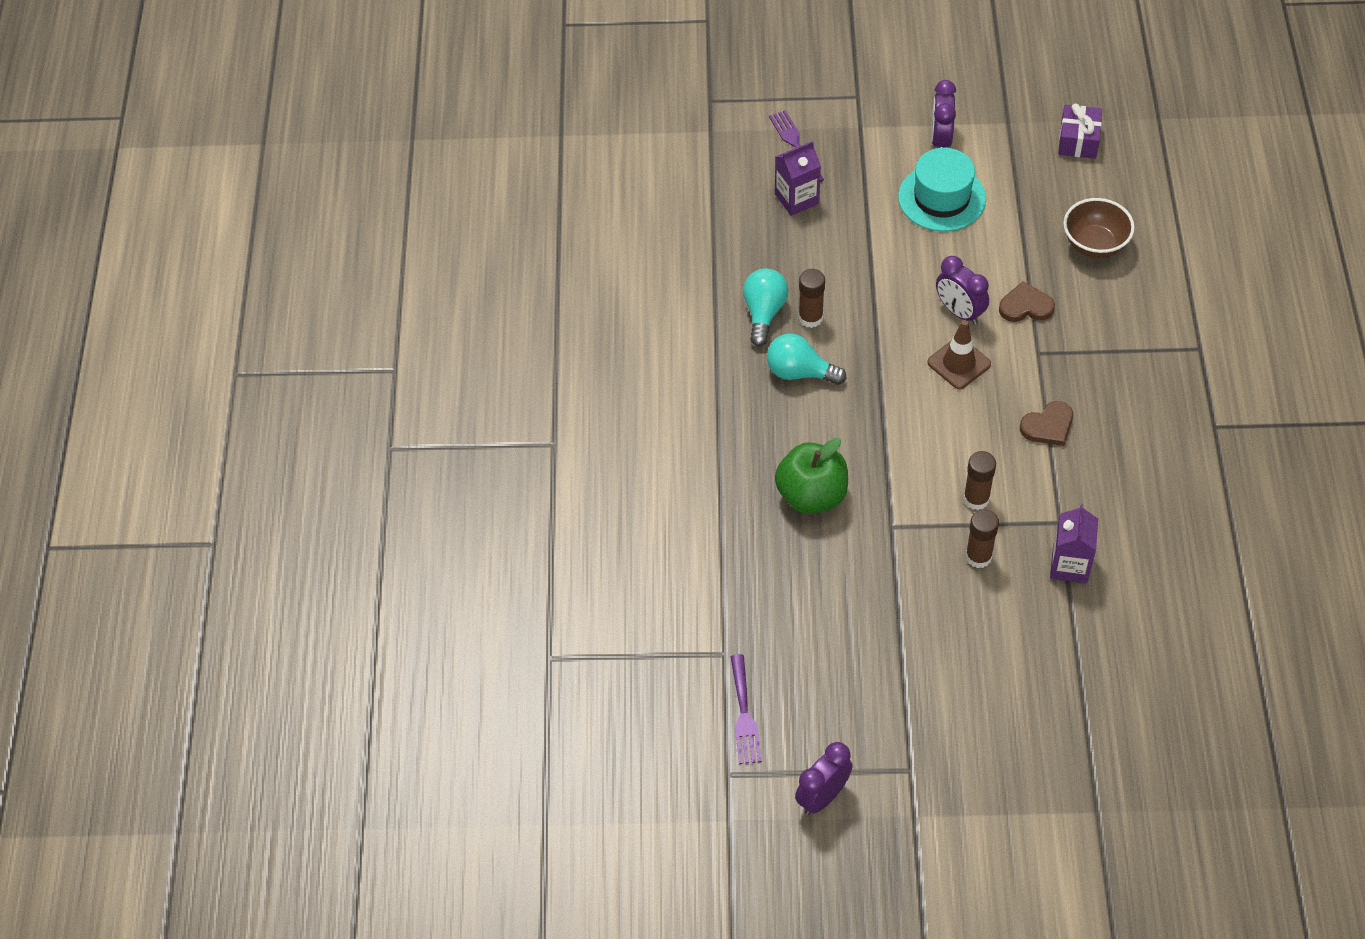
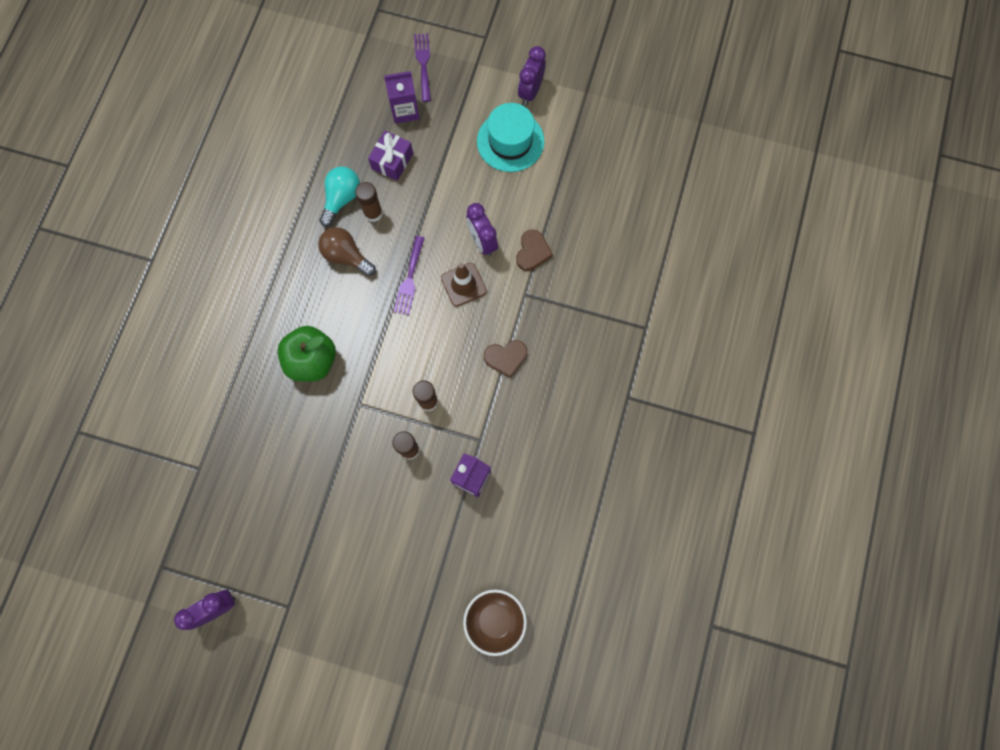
camera: 15 degrees right, 20 degrees up
(744, 715) = (191, 523): purple fork -> purple fork (409, 279)
(799, 372) = (346, 256): turquoise light bulb -> brown light bulb
(1025, 306) = (532, 252): brown heart -> brown heart turned 90 degrees clockwise
(1078, 141) = (631, 123): purple gift -> purple gift (392, 161)
(1094, 245) = (605, 215): brown bowl -> brown bowl (495, 620)

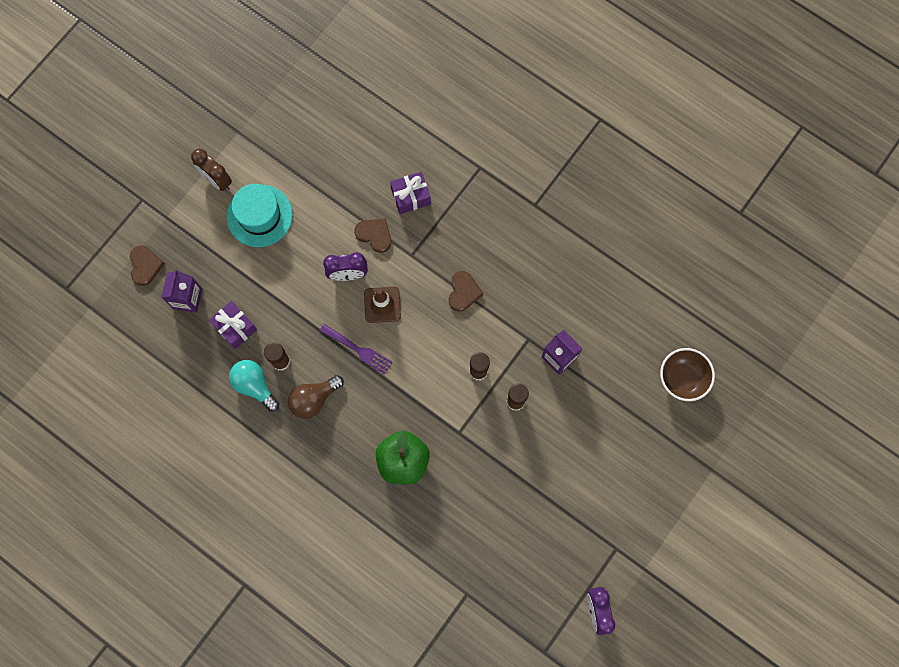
camera: 70 degrees left, 0 degrees up
(423, 64) = (145, 266): purple fork -> brown heart
(530, 92) = (217, 180): purple clock -> brown clock
(586, 271) = (411, 196): none -> purple gift

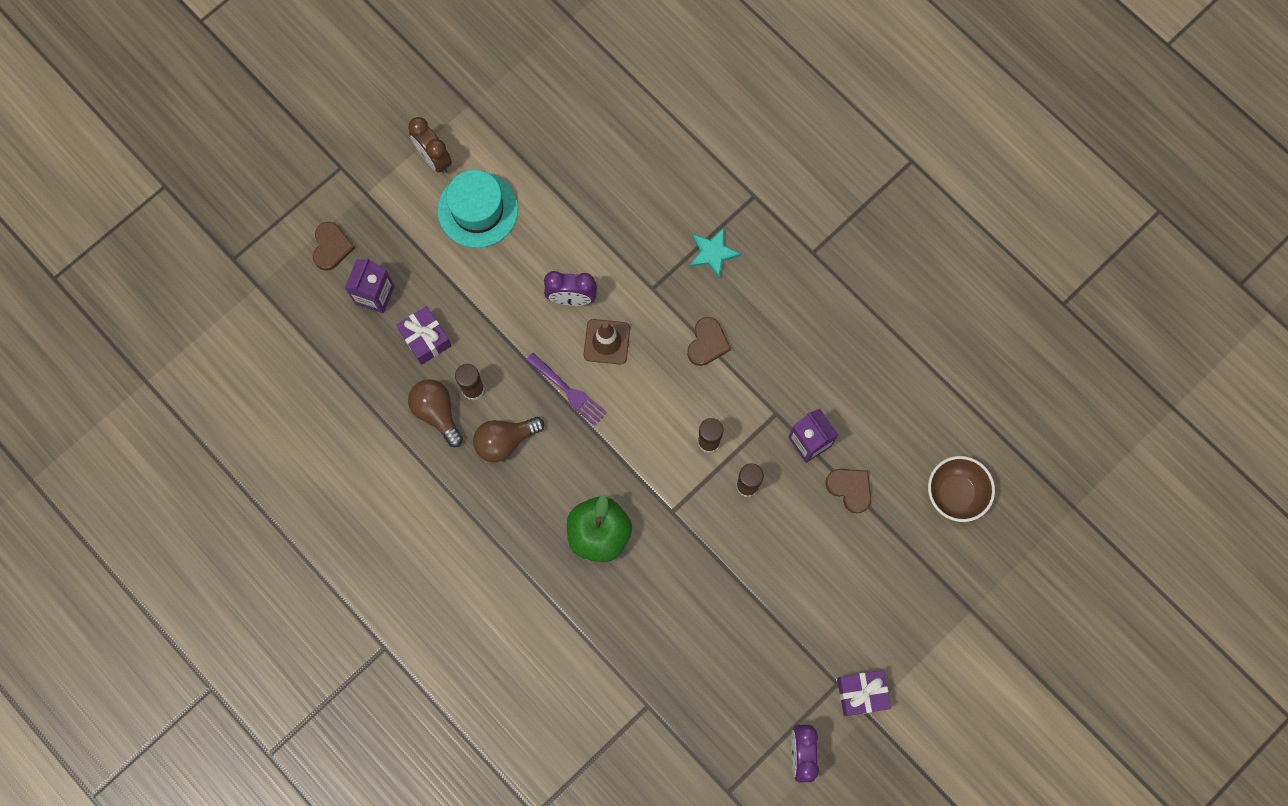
camera: 10 degrees right, 0 degrees up
(254, 386) = (437, 413): turquoise light bulb -> brown light bulb
(374, 235) = (612, 256): brown heart -> brown heart (850, 489)
(411, 196) = (664, 217): purple gift -> purple gift (861, 693)
(455, 219) = (713, 253): none -> turquoise star

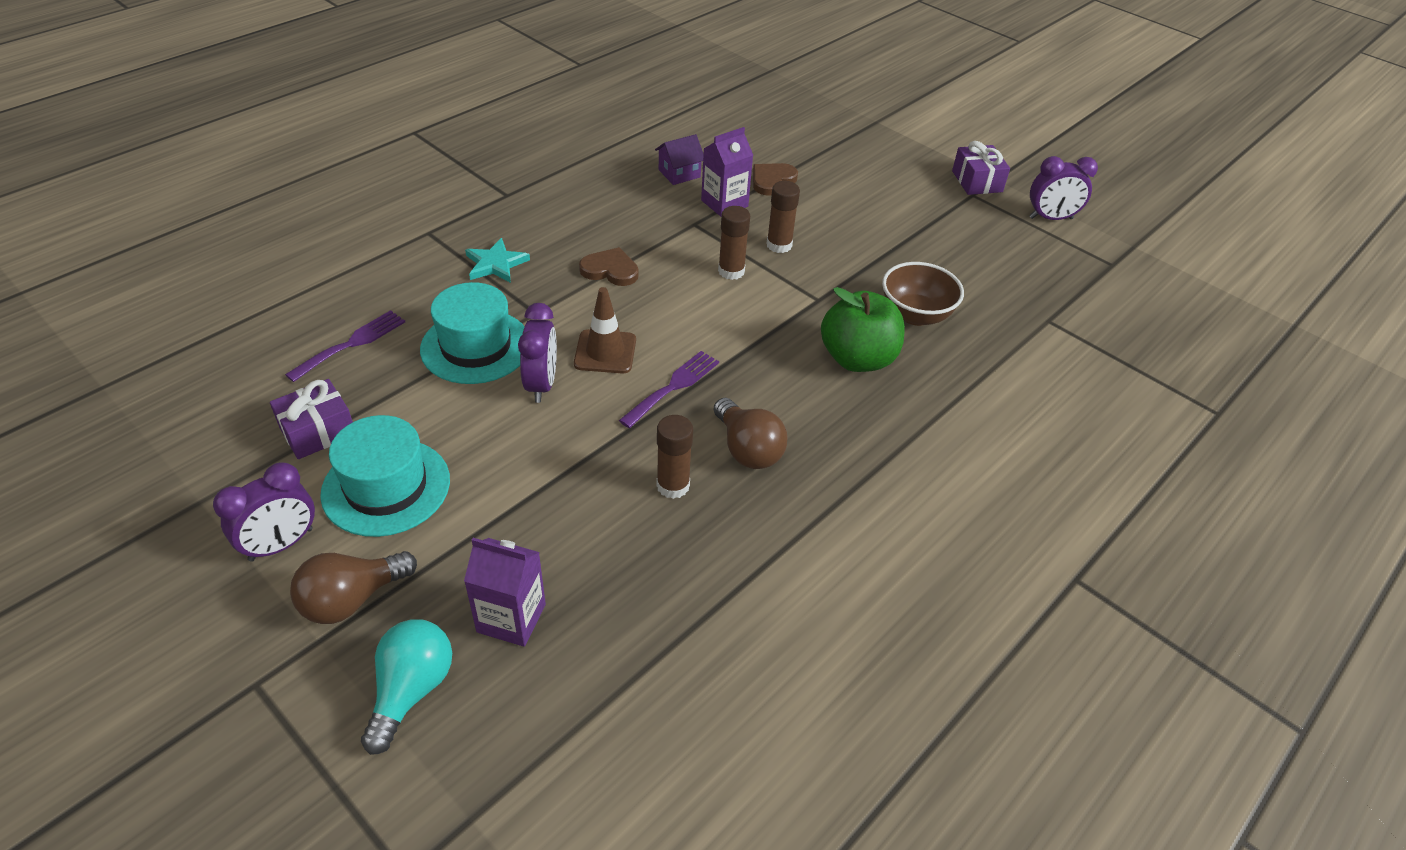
camera: 95 degrees left, 30 degrees down
(331, 247) = (411, 690): brown heart -> turquoise light bulb
(425, 339) = (592, 545): purple gift -> purple gift (318, 431)
(434, 158) = (281, 544): brown clock -> purple clock
(437, 413) = (711, 527): brown light bulb -> brown light bulb (352, 599)
(612, 249) = (476, 346): none -> turquoise hat
(615, 163) = (352, 344): none -> purple fork
(857, 402) = (679, 173): none -> purple house
(955, 494) = (768, 124): brown bowl -> brown bowl (915, 315)

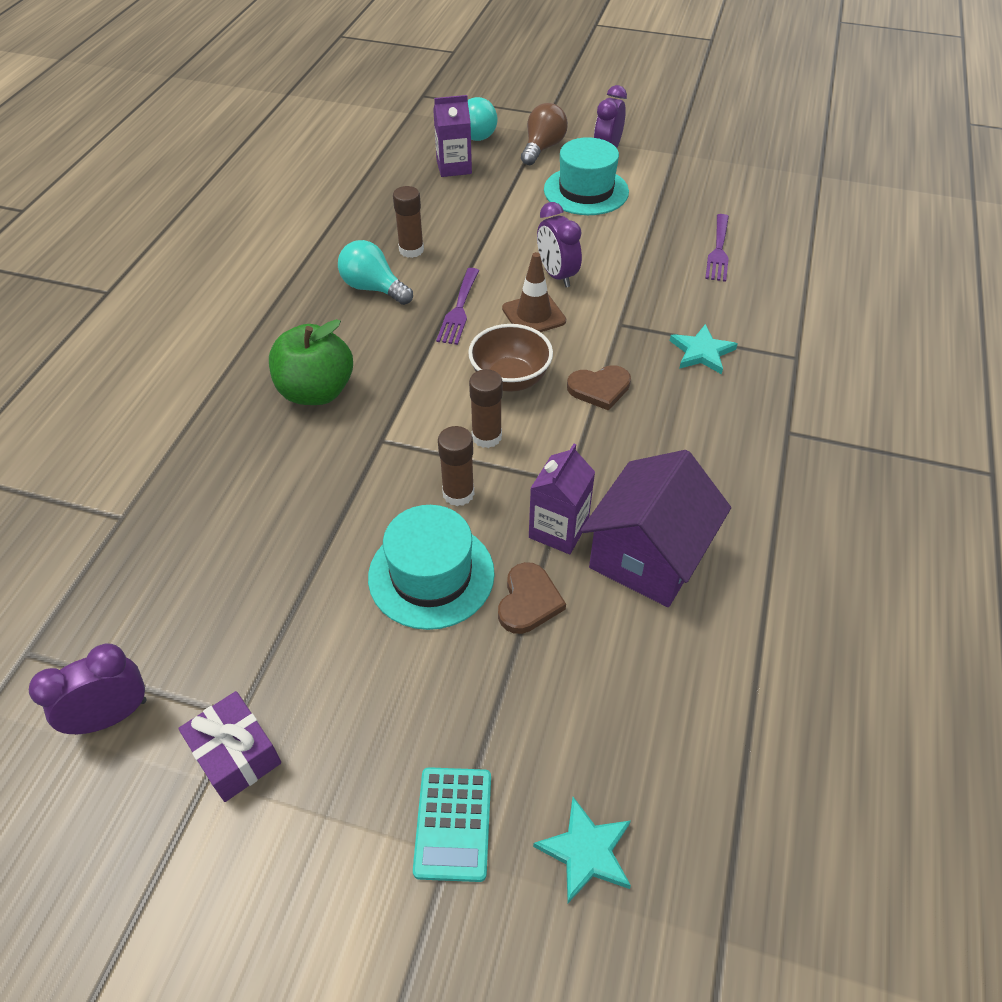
camera: 155 degrees right, 5 degrees up
(318, 431) = (663, 200): purple gift -> none
(476, 346) = (633, 282): turquoise hat -> turquoise hat (431, 575)
(679, 173) = (648, 556): purple house -> purple house, size x2.01
(747, 449) = (373, 288): brown light bulb -> turquoise light bulb
(811, 102) = (586, 851): none -> turquoise star
(869, 127) = (453, 823): none -> turquoise calculator
(915, 315) = (273, 463): brown bowl -> brown bowl (510, 379)

